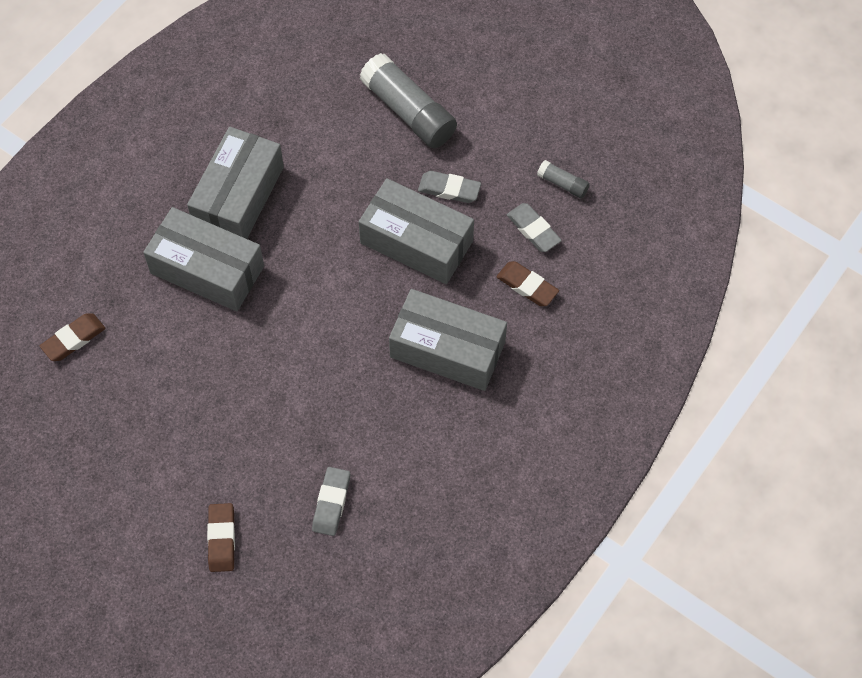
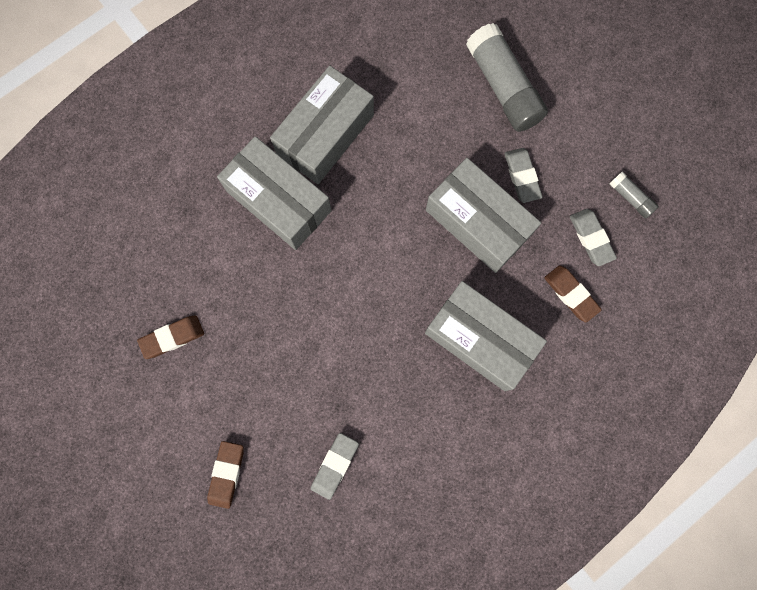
camera: 15 degrees right, 15 degrees up
(73, 339) = (142, 239): brown eraser -> brown eraser (172, 337)
(449, 189) = (522, 176): grey eraser -> grey eraser turned 45 degrees clockwise

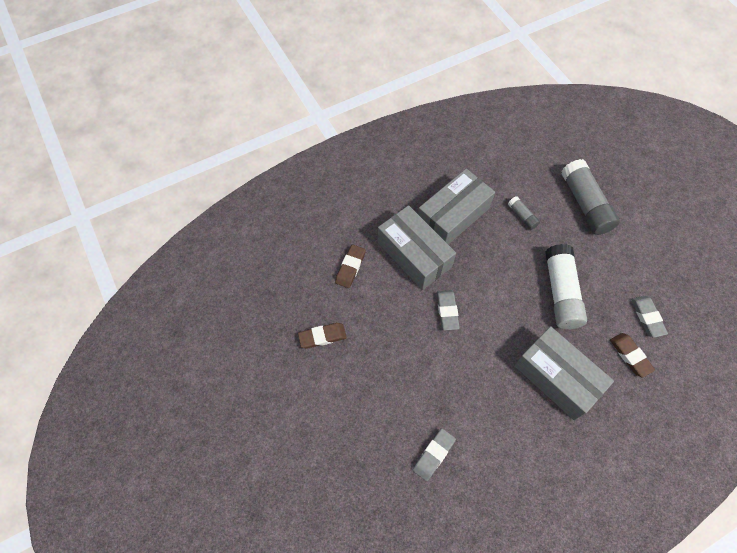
camera: 10 degrees right, 15 degrees down
(227, 474) = (348, 446): brown eraser -> brown eraser (350, 267)
(478, 222) = (561, 292): grey box -> white glue stick
(522, 176) = (595, 266): grey eraser -> grey eraser (447, 311)
(630, 198) = (678, 293): grey glue stick -> grey glue stick (522, 216)

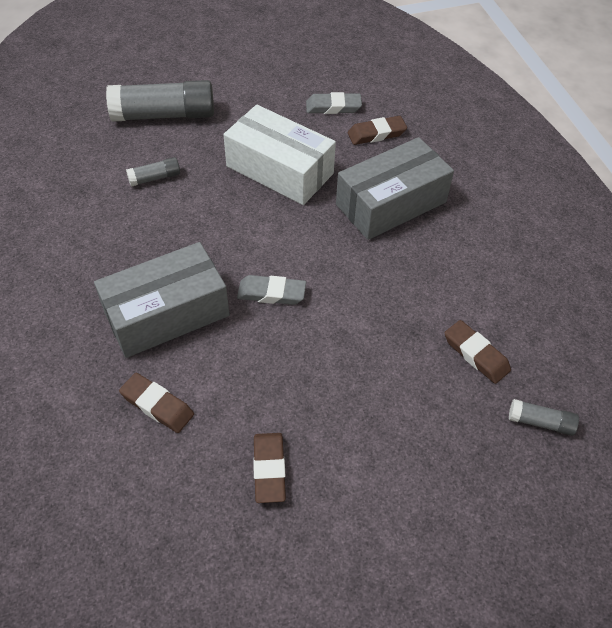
camera: 80 degrees left, 10 degrees down
(389, 504) = (540, 422): none -> grey glue stick
(433, 455) = (476, 354): grey eraser -> brown eraser
(453, 216) = (121, 252): grey box -> none
(561, 292) = (279, 170): white glue stick -> white box

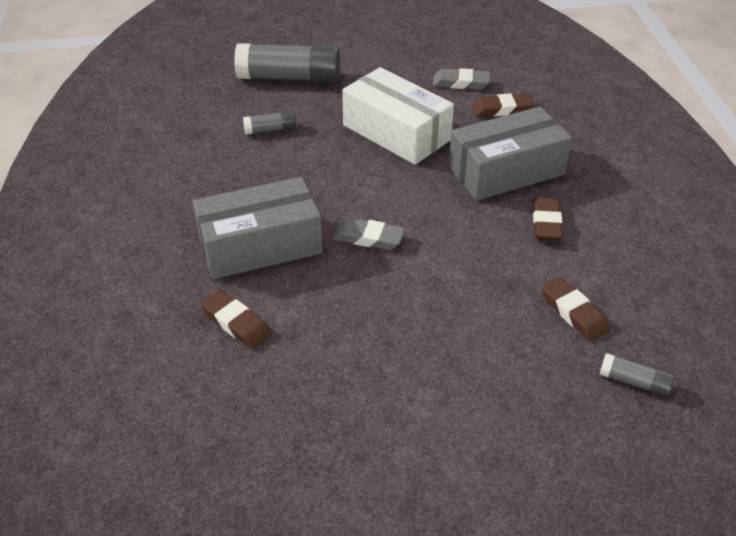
camera: 10 degrees right, 10 degrees down
(269, 469) = (338, 391): brown eraser -> brown eraser (546, 222)

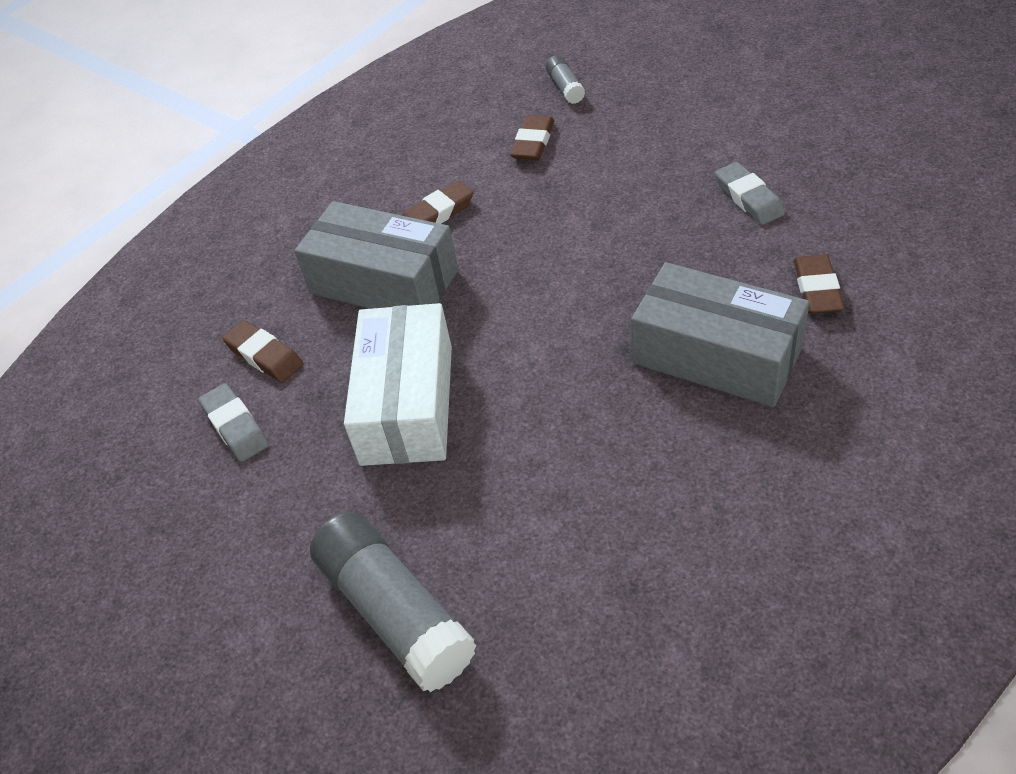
camera: 125 degrees left, 5 degrees up
(270, 129) = (533, 521): grey glue stick -> none
(368, 238) = (603, 296): grey eraser -> grey eraser (749, 198)

